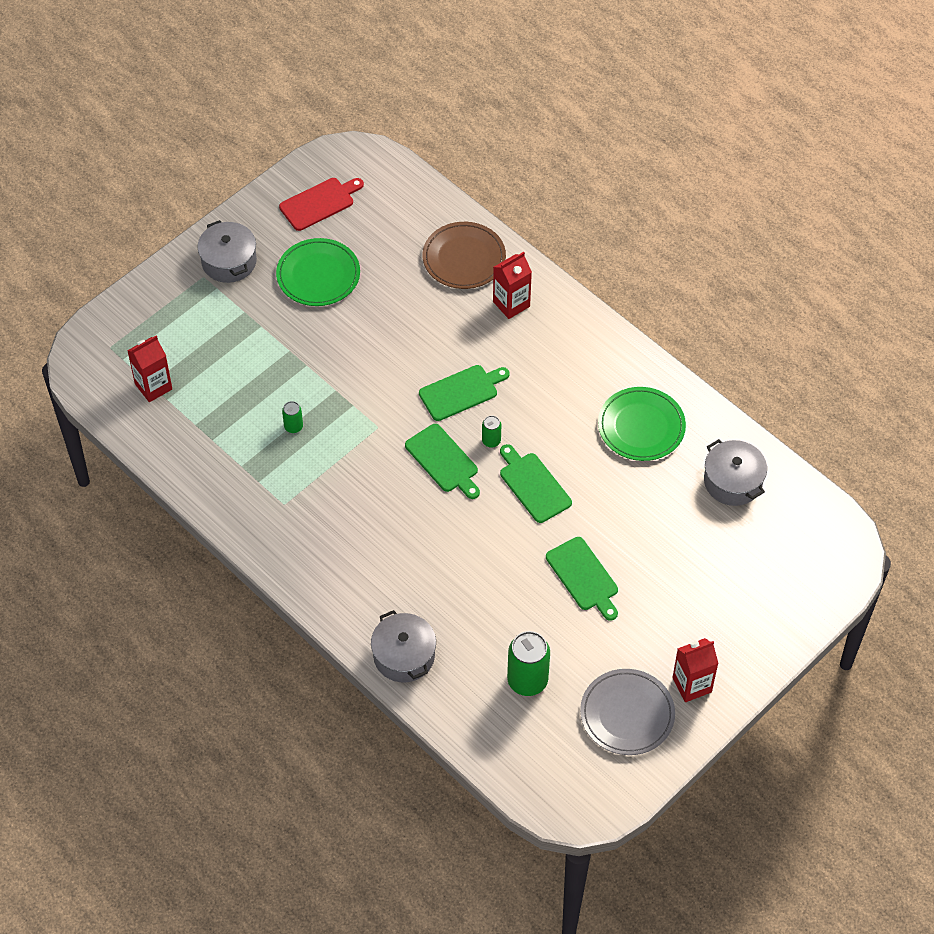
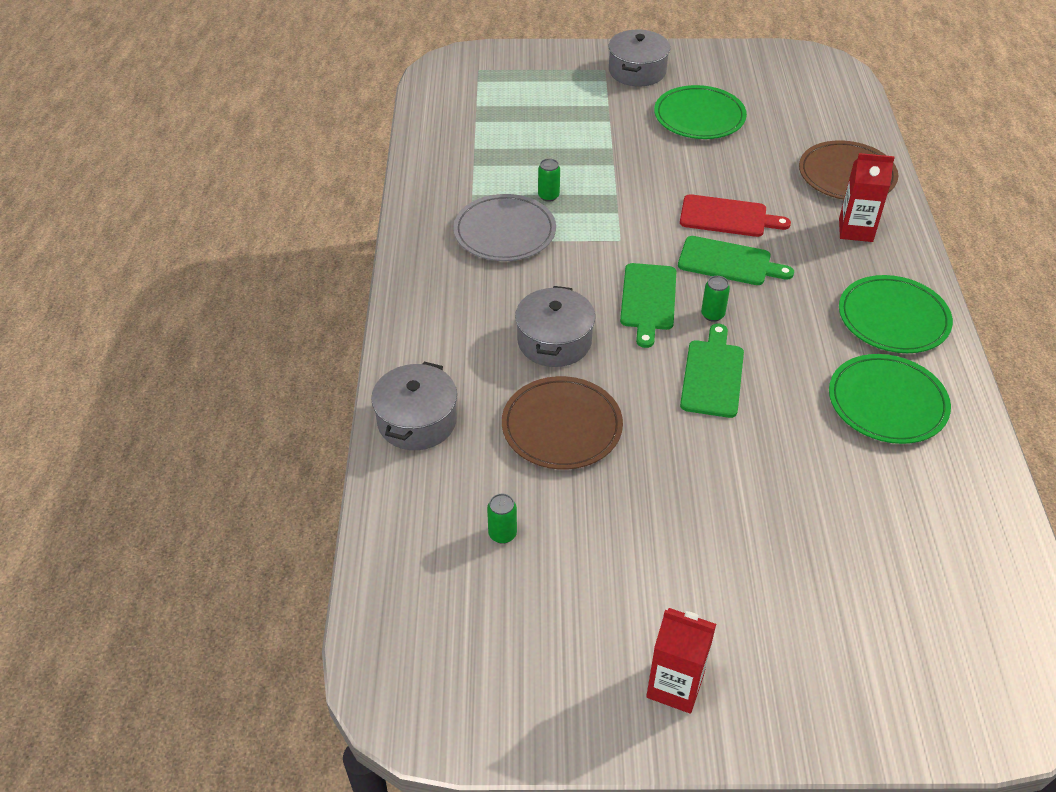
camera: 45 degrees right, 10 degrees down
(153, 386) = (476, 108): red carton -> none
(319, 203) = (758, 76): red cutting board -> red cutting board (727, 217)
(487, 590) = (562, 426): none -> brown plate
(527, 680) = (502, 534): green can -> green can, size x0.50
(584, 576) = (673, 487): green cutting board -> none
(593, 360) = (893, 318): none -> green plate
(627, 714) = (566, 653): grey plate -> grey plate (504, 232)
(733, 481) = (946, 521): grey pot -> grey pot (554, 341)

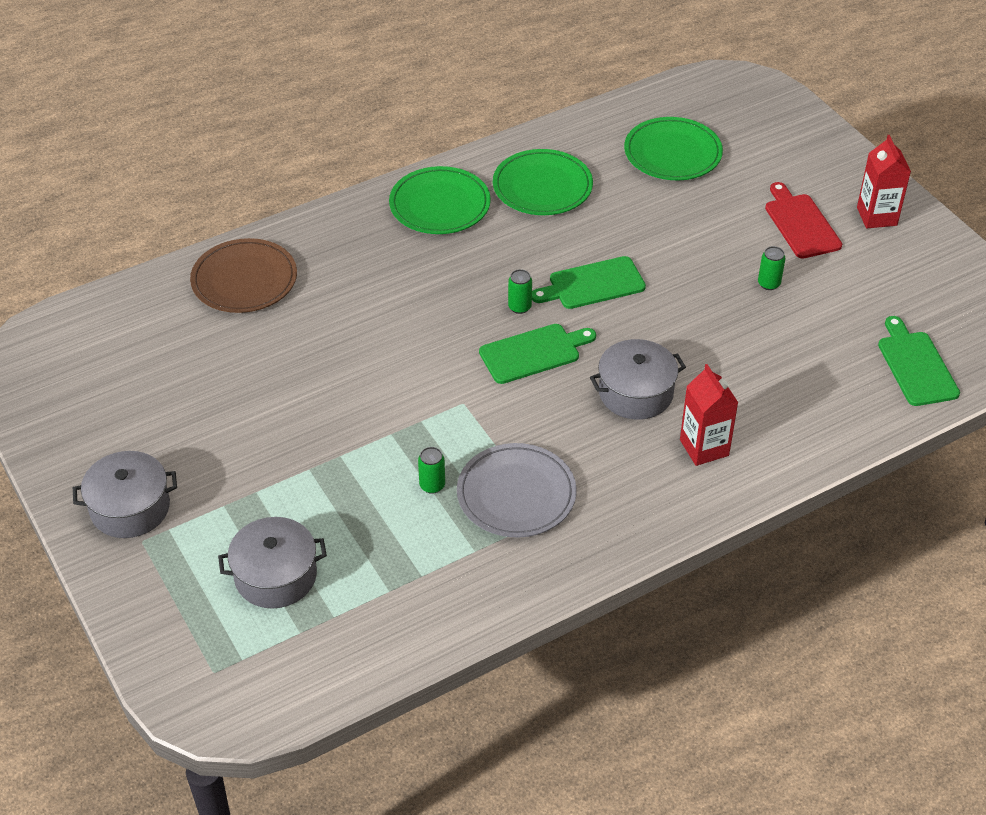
camera: 120 degrees left, 0 degrees up
(417, 421) = (800, 439): grey pot -> grey pot (275, 576)
(502, 534) = (852, 339): green can -> green can (769, 284)
(562, 426) = (725, 349): brown plate -> none
(699, 117) = (201, 418): green plate -> green plate (672, 153)
(727, 217) = (371, 340): red cutting board -> red cutting board (800, 224)
(729, 262) = (439, 319): green cutting board -> green cutting board (915, 365)
(855, 230) = (331, 253): red carton -> red carton (704, 448)

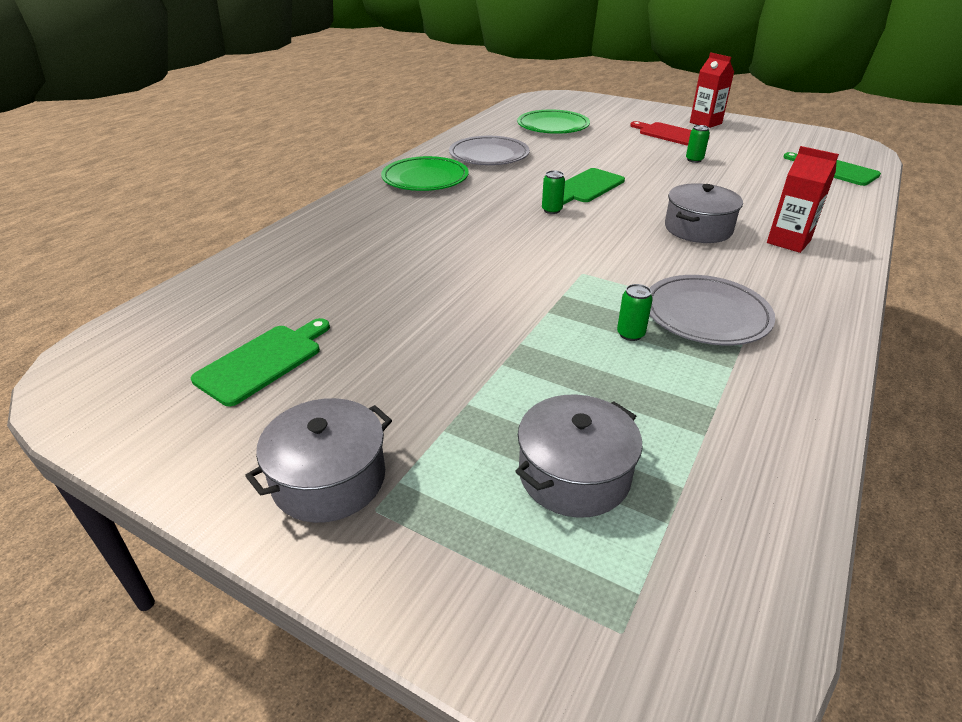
camera: 30 degrees left, 10 degrees down
(244, 280) = (299, 256): brown plate -> none
(533, 353) = (596, 230): green cutting board -> green cutting board (263, 361)
(542, 187) = (489, 155): green plate -> grey plate

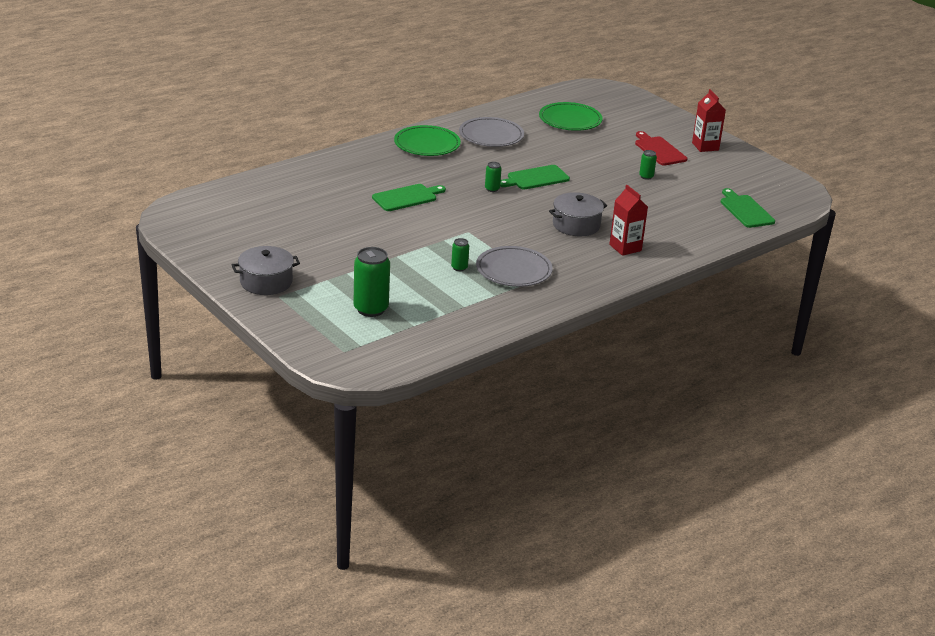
camera: 20 degrees right, 5 degrees down
(263, 361) = (260, 230): green cutting board -> green cutting board (407, 197)
(574, 474) = (371, 309): grey pot -> green can

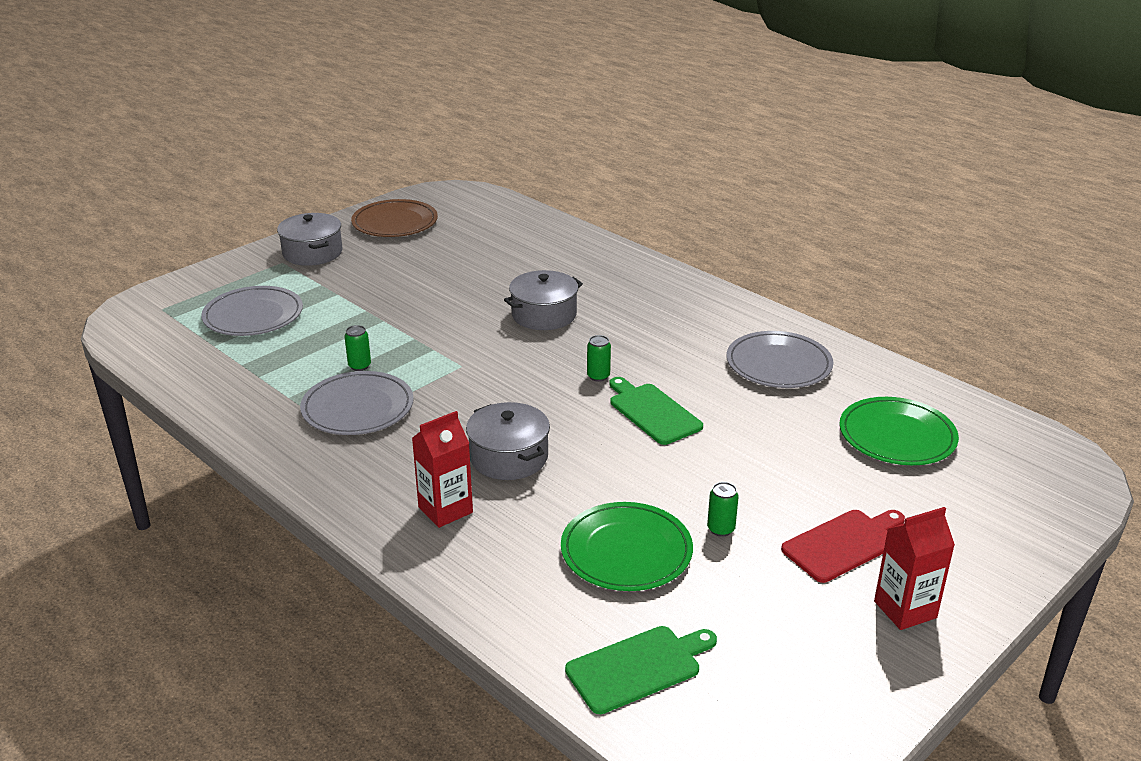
camera: 85 degrees right, 0 degrees up
(224, 243) = (395, 223): none -> brown plate
(371, 309) = (253, 316): green can -> grey plate
(407, 197) = (544, 315): green cutting board -> grey pot
(427, 144) = (713, 316): green plate -> green plate (626, 551)

